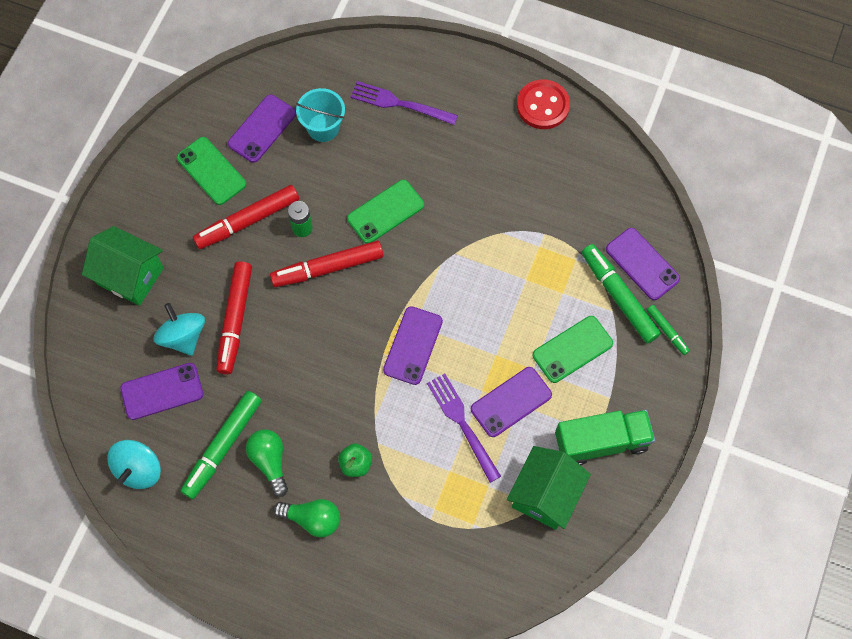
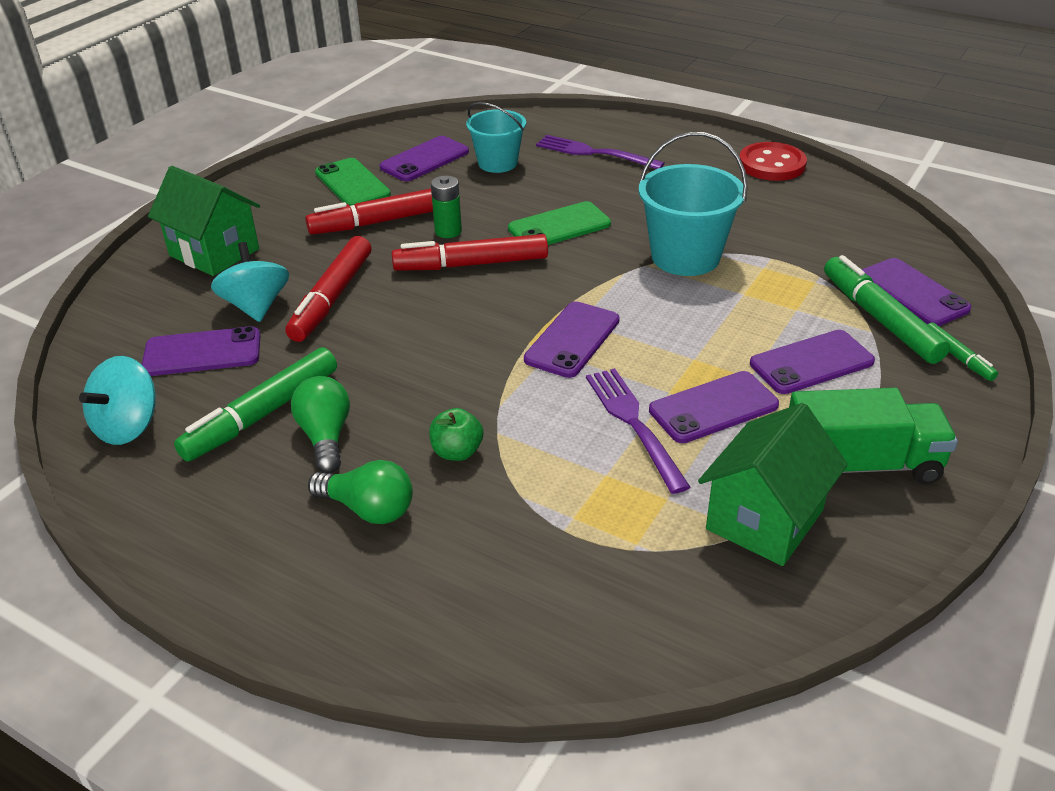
camera: 10 degrees right, 30 degrees down
(483, 240) = (685, 257): none -> turquoise bucket
(572, 349) = (811, 363): green phone -> purple phone

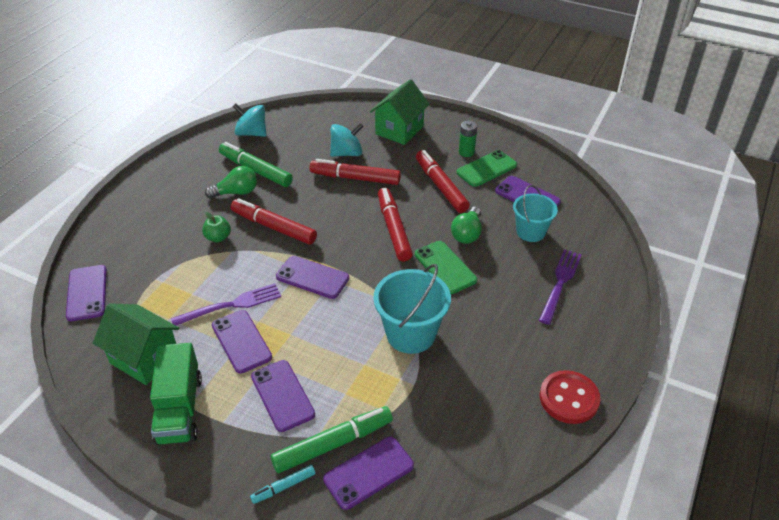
camera: 85 degrees right, 5 degrees up
(202, 352) = (306, 143): purple phone -> purple phone (87, 293)
(368, 509) = (183, 212): green light bulb -> green light bulb (467, 234)
(441, 384) = (273, 227): none -> red marker
(448, 231) = (432, 216): green battery -> green battery (466, 152)
(958, 357) = (283, 487): green marker -> turquoise marker

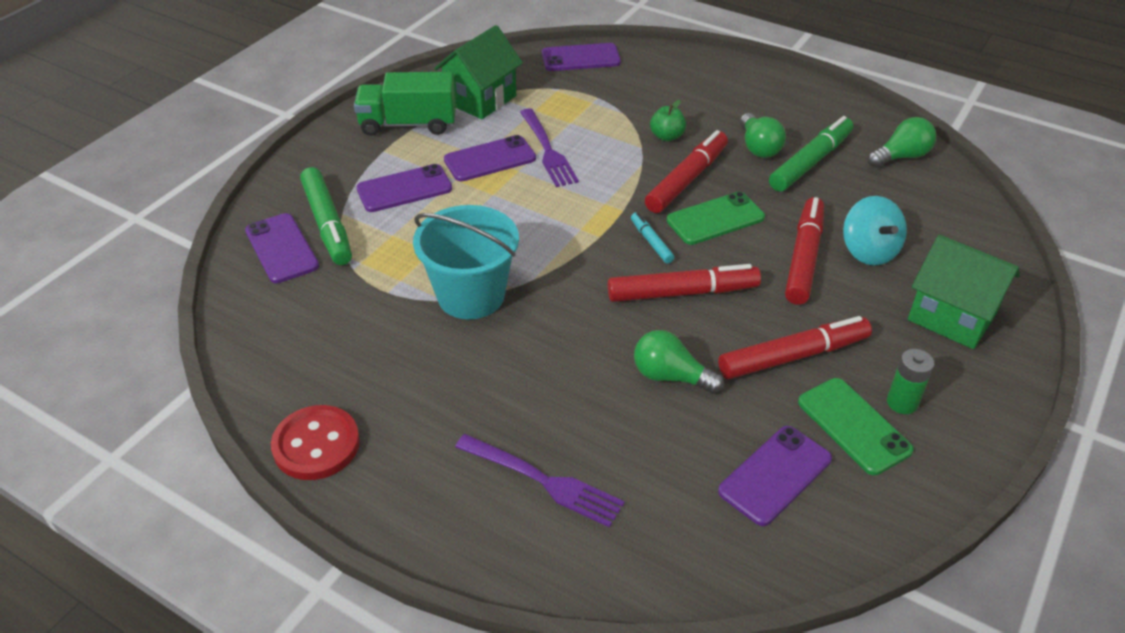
camera: 95 degrees right, 0 degrees up
(251, 133) = (901, 156): turquoise spinning top -> green light bulb
(283, 487) = (290, 190): turquoise marker -> turquoise marker (651, 242)
(312, 277) = (587, 212): purple phone -> none
(445, 267) = (594, 342): green phone -> green phone (715, 219)
(530, 232) = (674, 463): turquoise bucket -> none

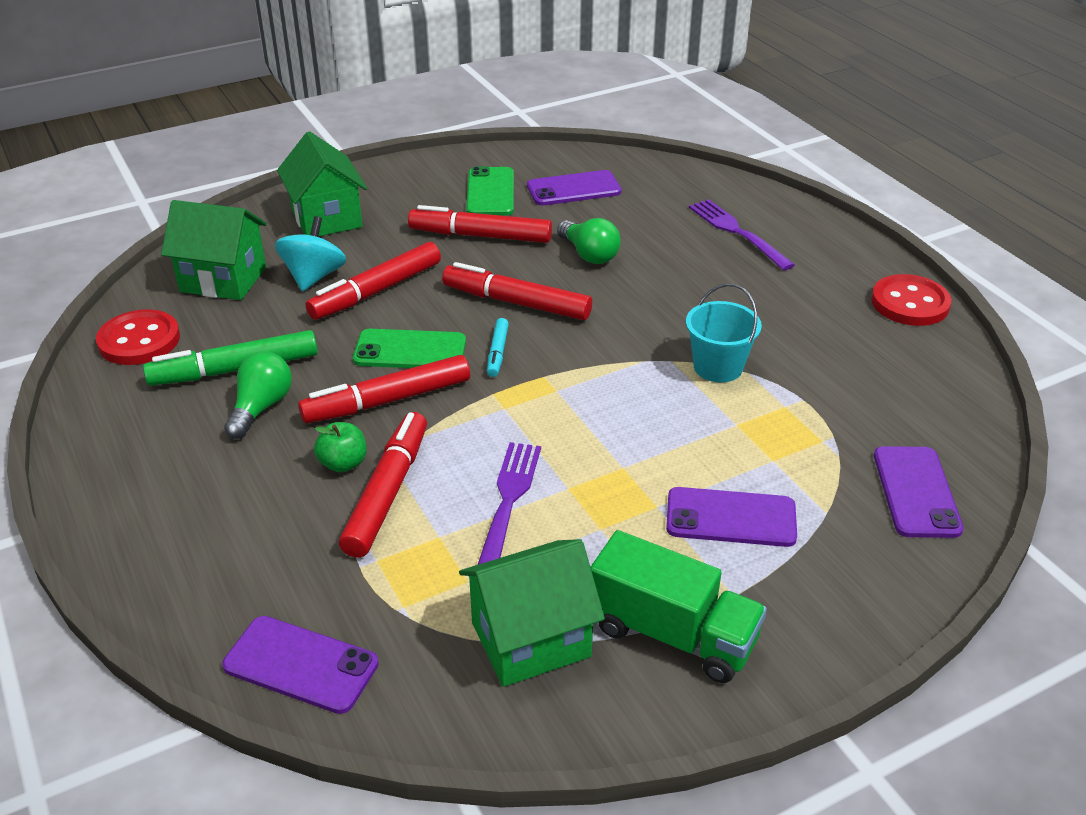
camera: 150 degrees left, 5 degrees down
(327, 224) = (850, 504): green marker -> none
(471, 295) = (718, 367): turquoise bucket -> turquoise bucket, size x0.66
(490, 159) = (592, 520): purple phone -> none
(623, 132) = (387, 492): none -> red marker
(901, 156) = (139, 340): green light bulb -> red button
(902, 403) = (440, 192): green battery -> none
(929, 221) = (223, 279): none -> green house

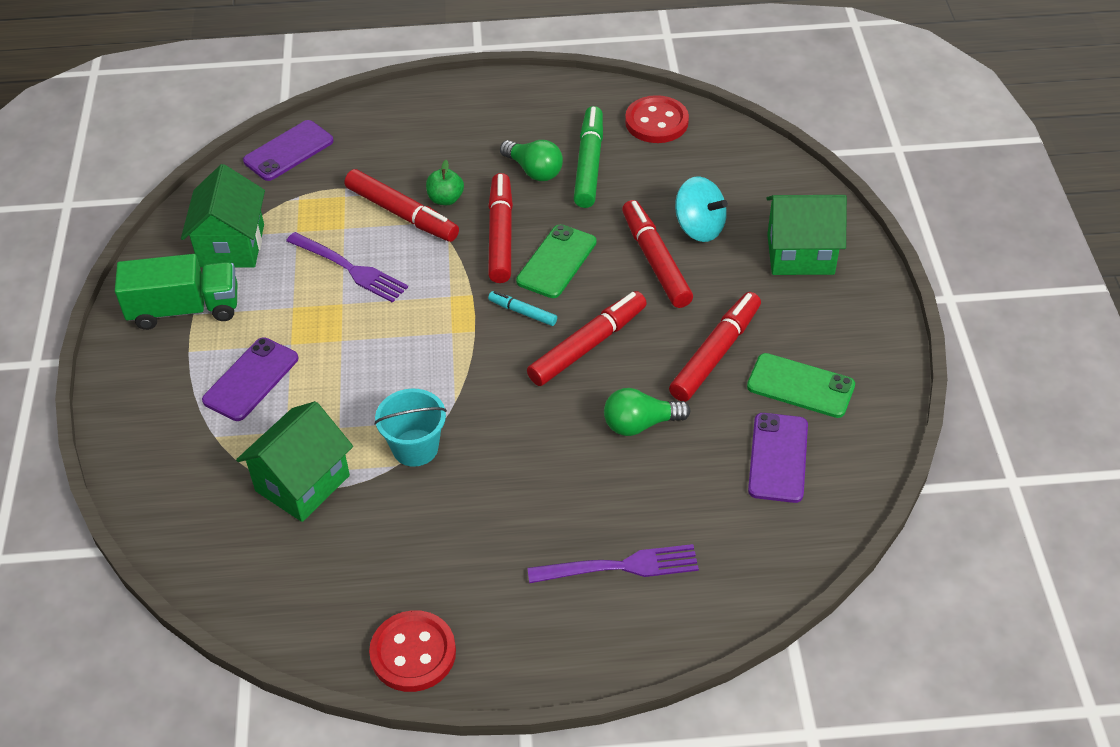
camera: 115 degrees right, 10 degrees up
(223, 279) = (723, 175): green house -> green house (302, 483)
(672, 634) = (185, 309): green truck -> green truck turned 150 degrees counterclockwise
(916, 492) = (192, 503): purple phone -> none

